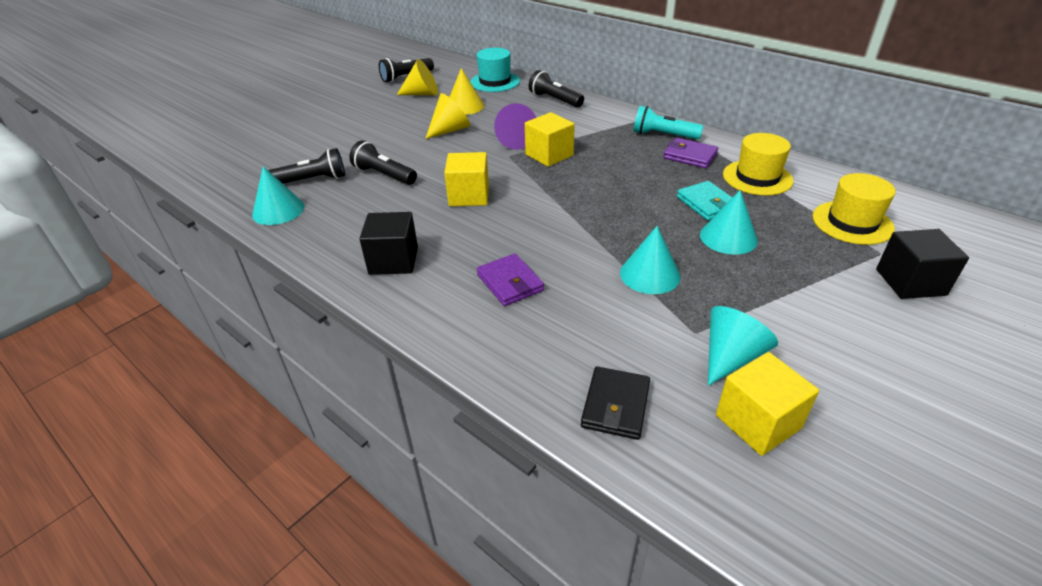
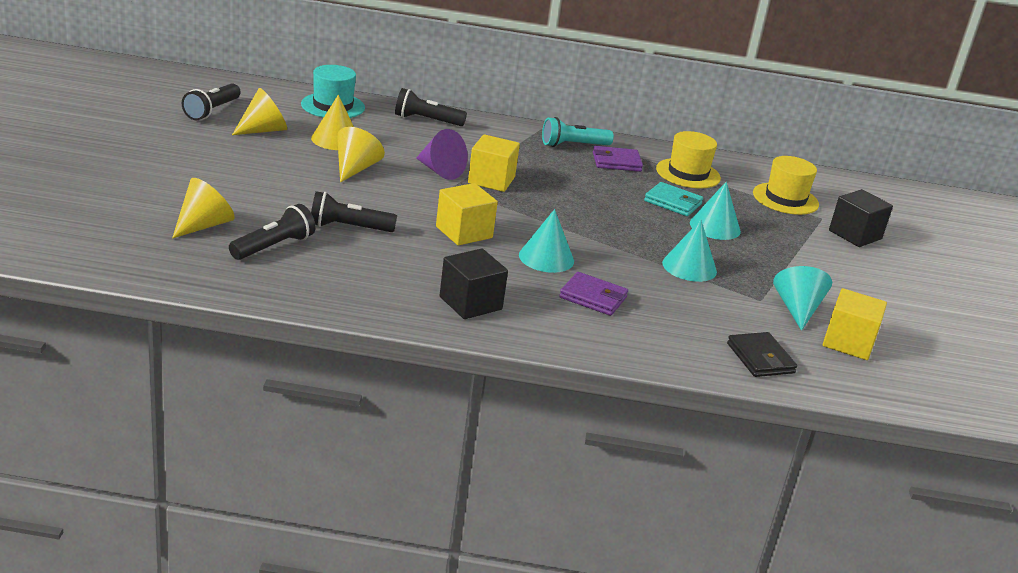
camera: 40 degrees left, 10 degrees down
(278, 210) = (281, 284): turquoise cone -> turquoise cone (546, 258)
(290, 156) = (203, 225): none -> yellow cone

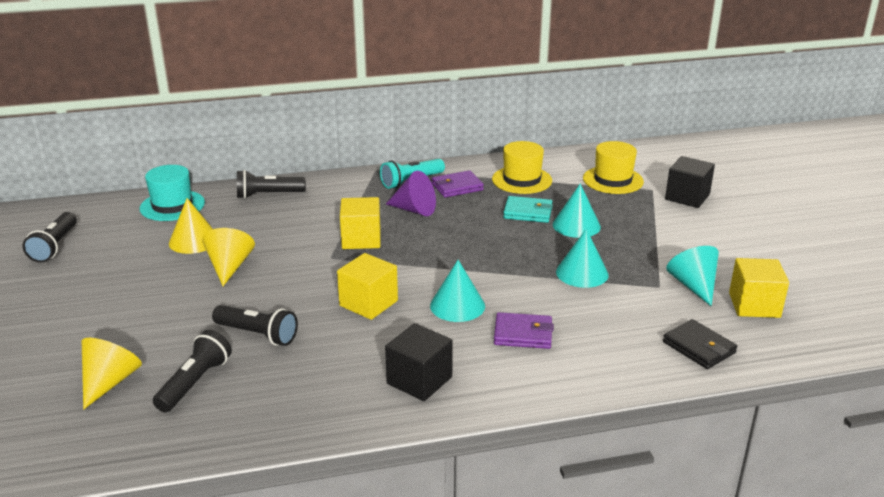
camera: 15 degrees left, 0 degrees up
(263, 130) = (117, 252): yellow cone -> none
(348, 227) = (257, 335): black flashlight -> black flashlight turned 135 degrees counterclockwise
(440, 171) = (309, 244): purple cone -> purple cone (414, 210)

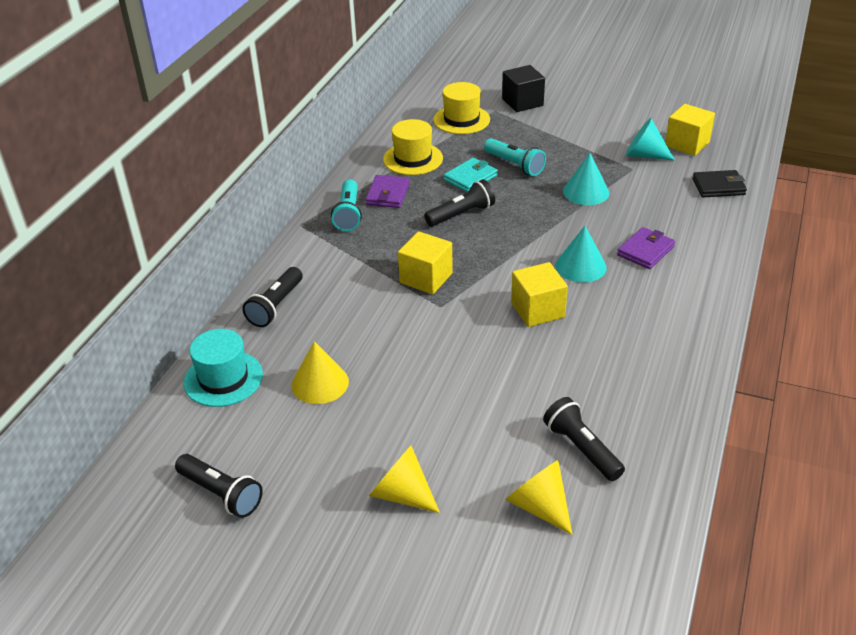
camera: 55 degrees left, 10 degrees up
(229, 267) = (397, 373): yellow cone -> yellow cone (401, 494)
(257, 335) = (534, 389): black flashlight -> black flashlight (461, 214)
(414, 210) = (404, 231): purple cone -> none
(419, 380) = (668, 322): black cube -> none
(576, 225) = (514, 165): turquoise cone -> turquoise flashlight

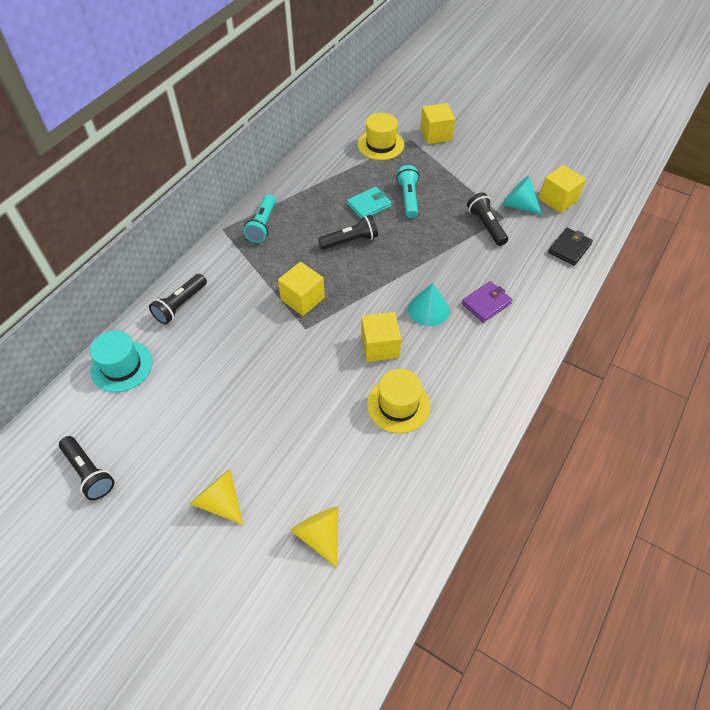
camera: 10 degrees right, 15 degrees up
(320, 383) = (191, 384): yellow cone -> none
(387, 194) = (298, 211): purple wallet -> none
(413, 159) = (329, 178): yellow hat -> yellow hat (398, 405)
(514, 165) = (408, 198): turquoise flashlight -> turquoise flashlight turned 150 degrees counterclockwise
(522, 102) = (436, 134): black cube -> yellow cube
(581, 448) = (370, 487): black flashlight -> black flashlight (486, 225)
(586, 192) = (457, 235): turquoise cone -> none
(718, 187) = (569, 248): black wallet -> black wallet turned 60 degrees counterclockwise

